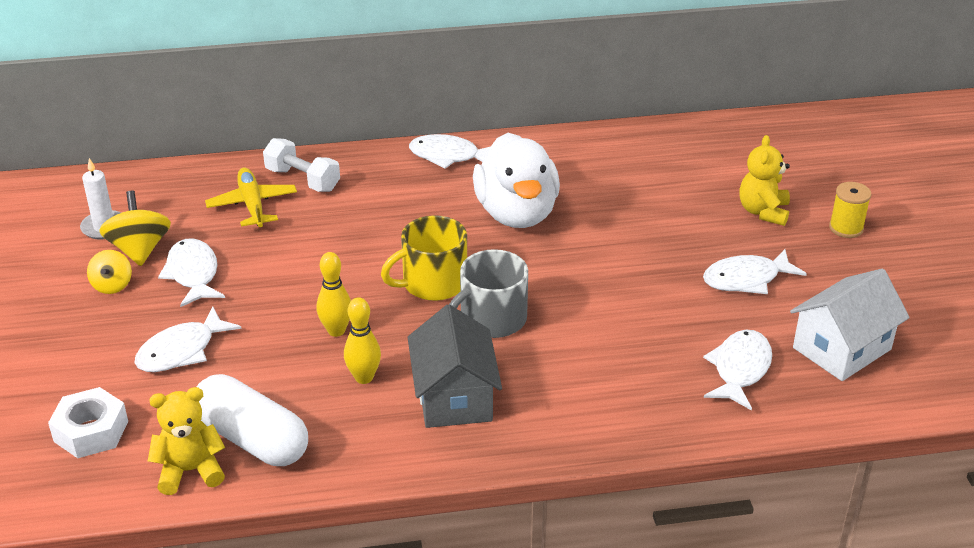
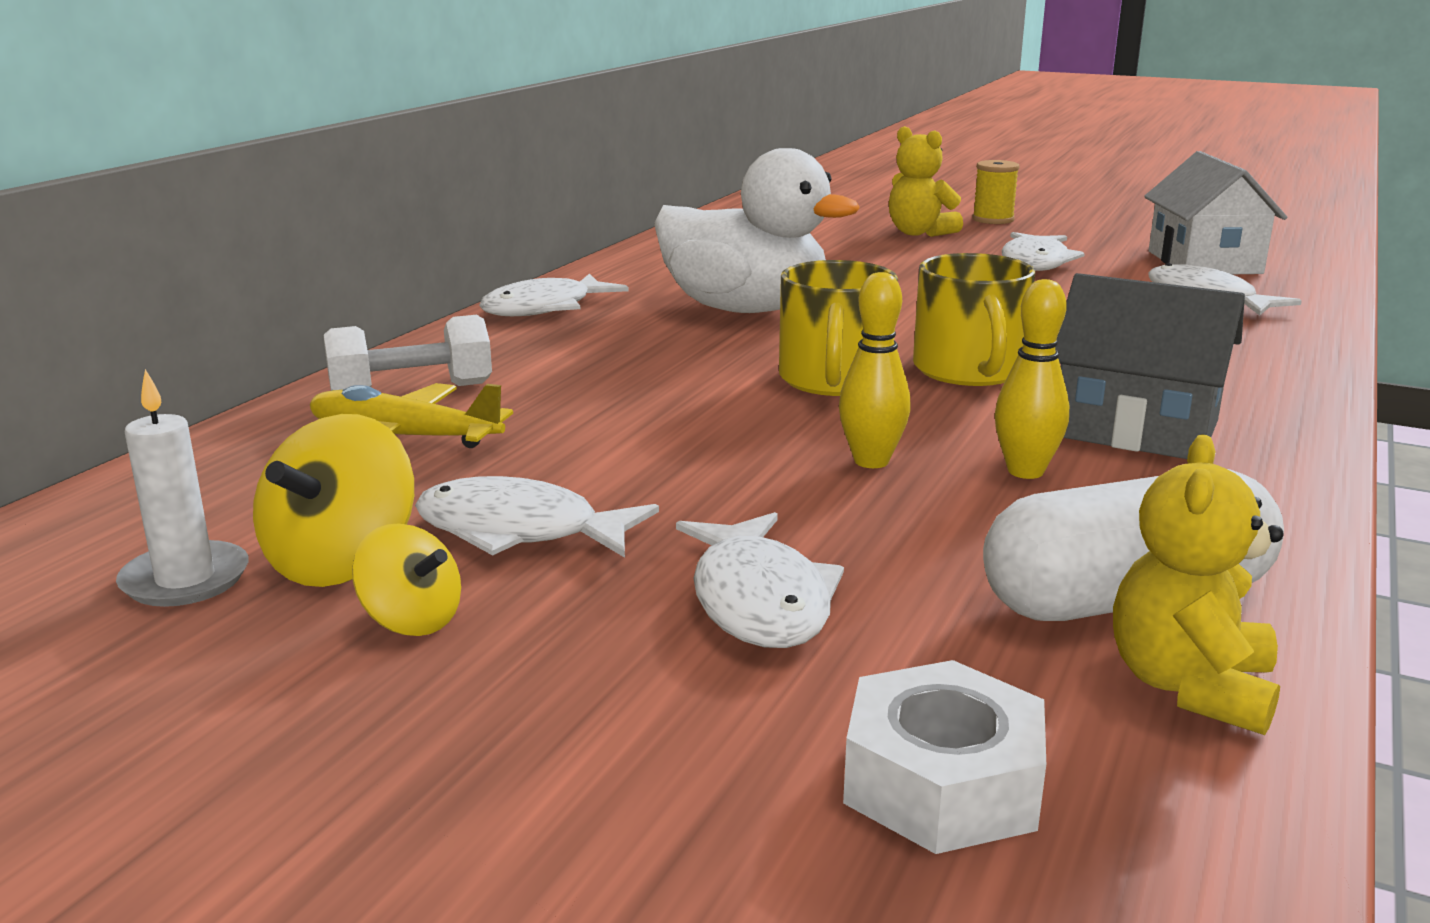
camera: 55 degrees left, 15 degrees down
(140, 250) = (342, 562): yellow spinning top -> yellow spinning top turned 90 degrees counterclockwise
(491, 319) = (969, 370): grey mug -> yellow mug

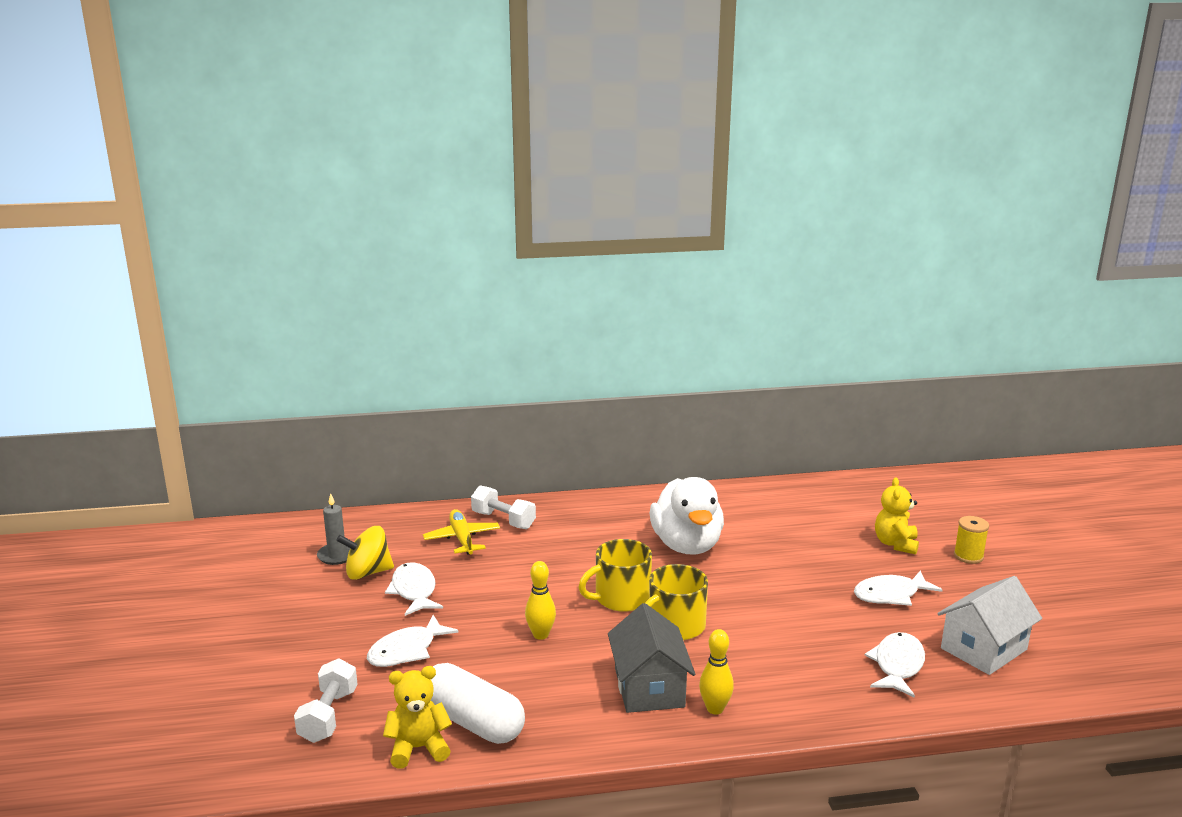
camera: 55 degrees right, 0 degrees up
(185, 579) = (337, 555): white candle -> grey candle
(412, 620) = (345, 599): yellow spinning top -> none
(545, 308) = (625, 503): white fish -> none
(942, 782) = (328, 715): white nut -> white dumbbell
(1025, 471) = (568, 672): yellow bowling pin -> yellow bowling pin (715, 709)

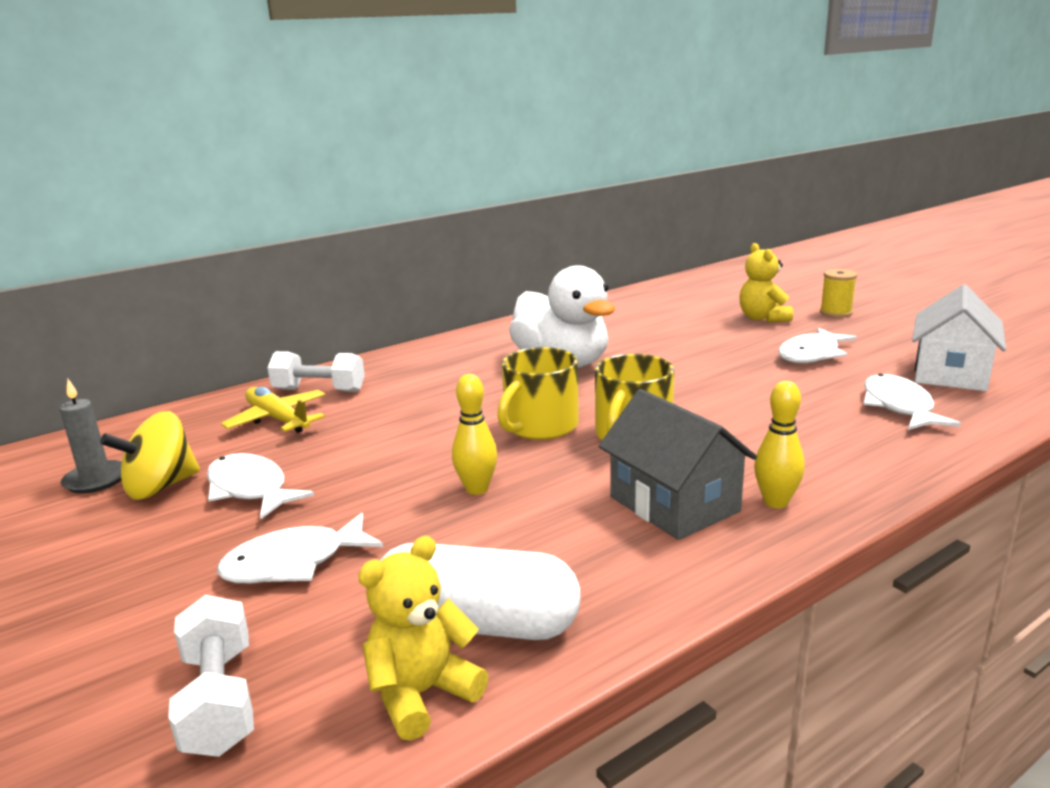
camera: 25 degrees left, 0 degrees up
(406, 651) = (294, 563): white fish -> white fish turned 45 degrees clockwise

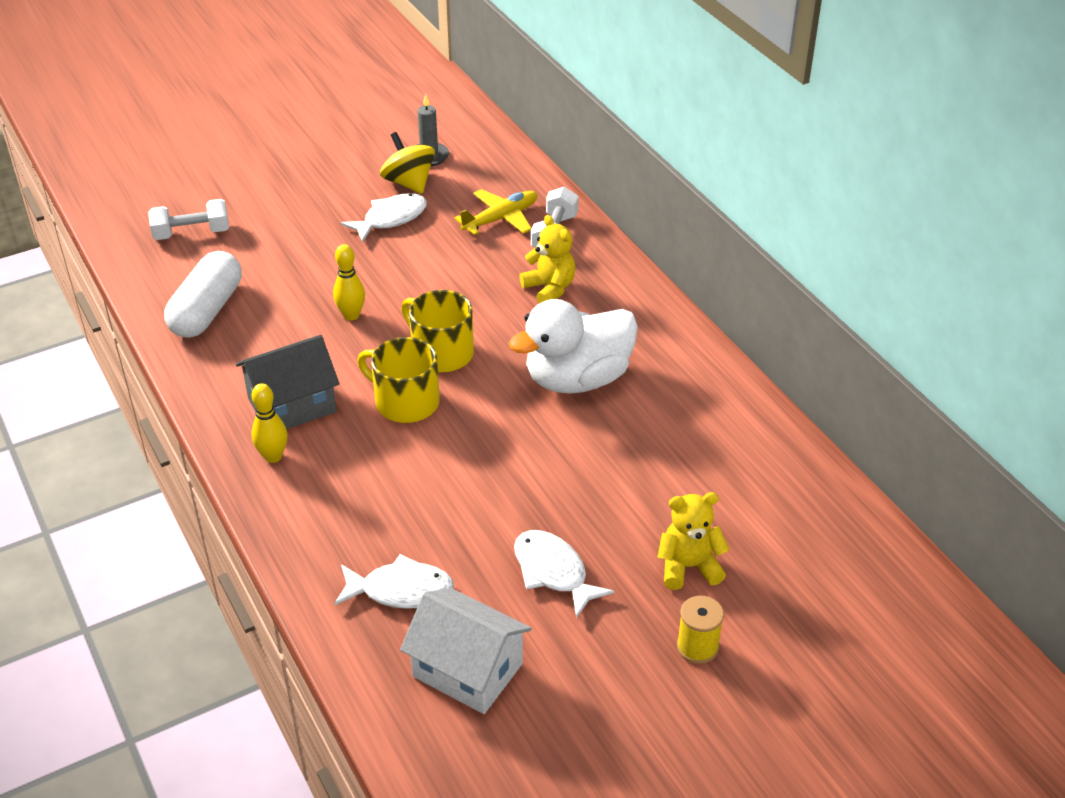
camera: 95 degrees right, 20 degrees up
(294, 563) = (294, 244): white fish -> none
(422, 694) = (164, 292): yellow teddy bear -> yellow teddy bear (549, 288)

